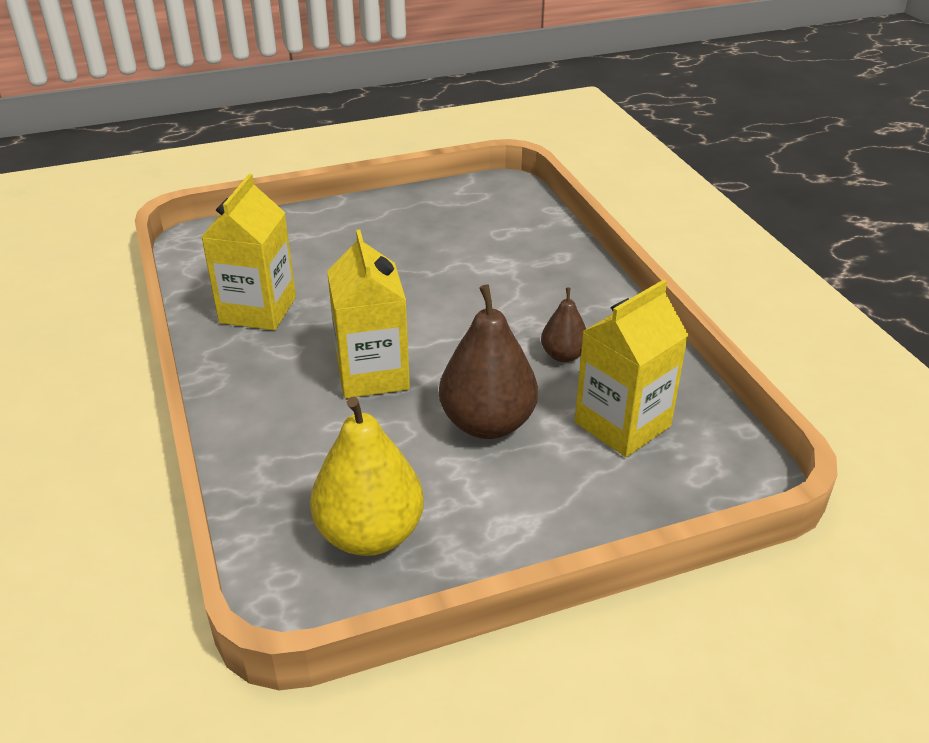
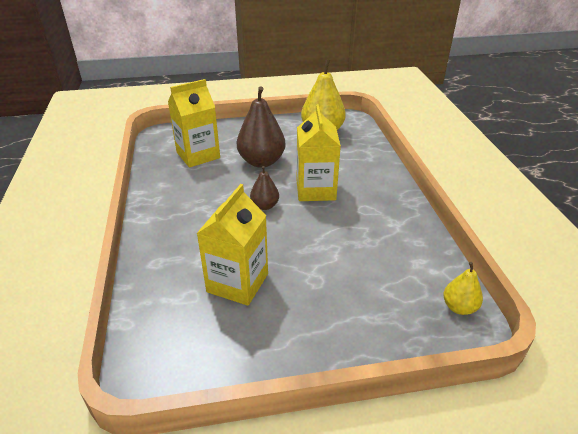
camera: 170 degrees left, 0 degrees up
(200, 251) = (459, 307): none -> yellow pear
(258, 310) = (392, 240): yellow carton -> yellow carton (237, 283)
(563, 355) = (204, 188): brown pear -> brown pear (265, 206)

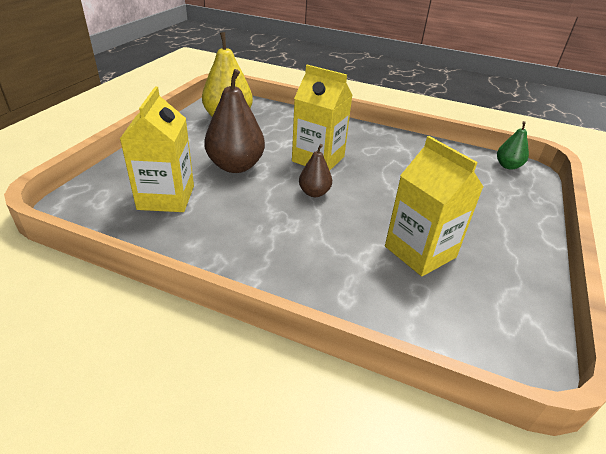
camera: 60 degrees left, 0 degrees up
(459, 307) = (508, 166): yellow pear -> green pear

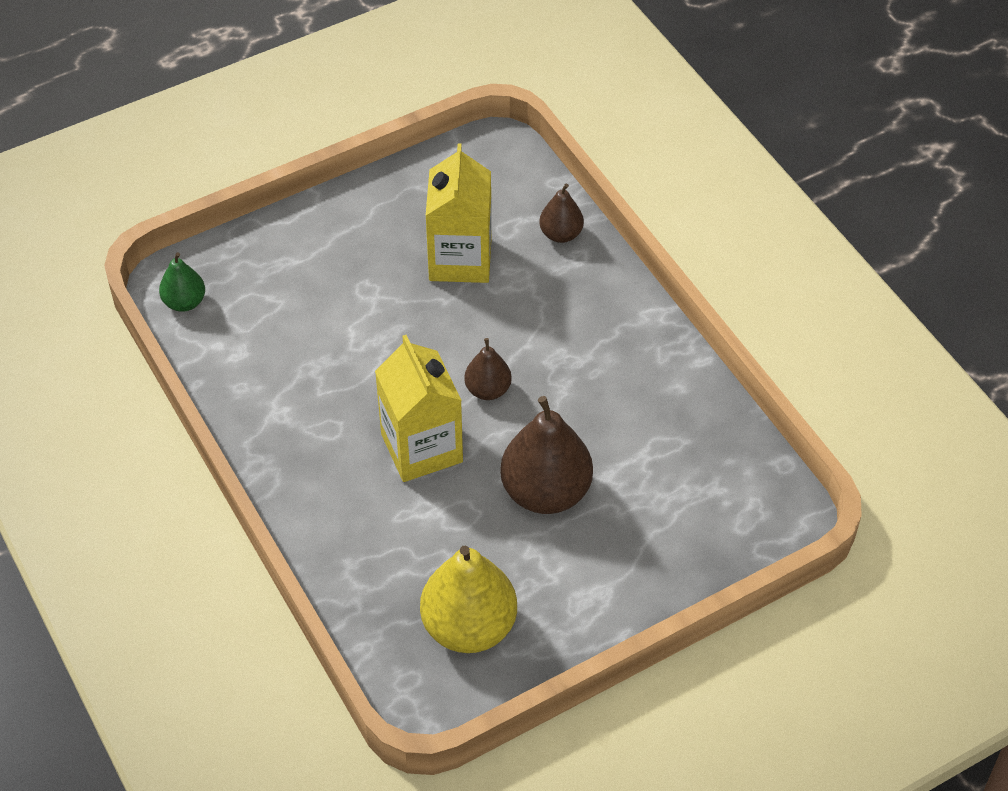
camera: 140 degrees left, 15 degrees up
(166, 197) = (670, 474): yellow carton -> none
(379, 308) = (561, 234): none -> brown pear

